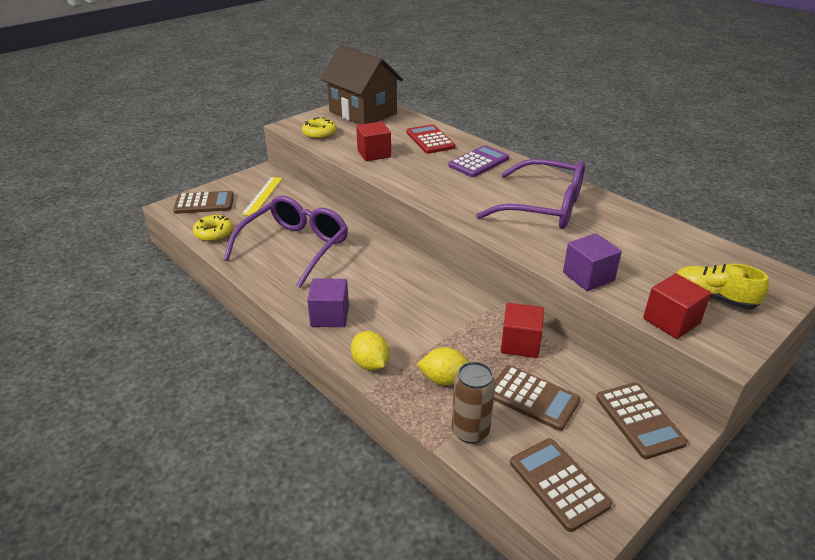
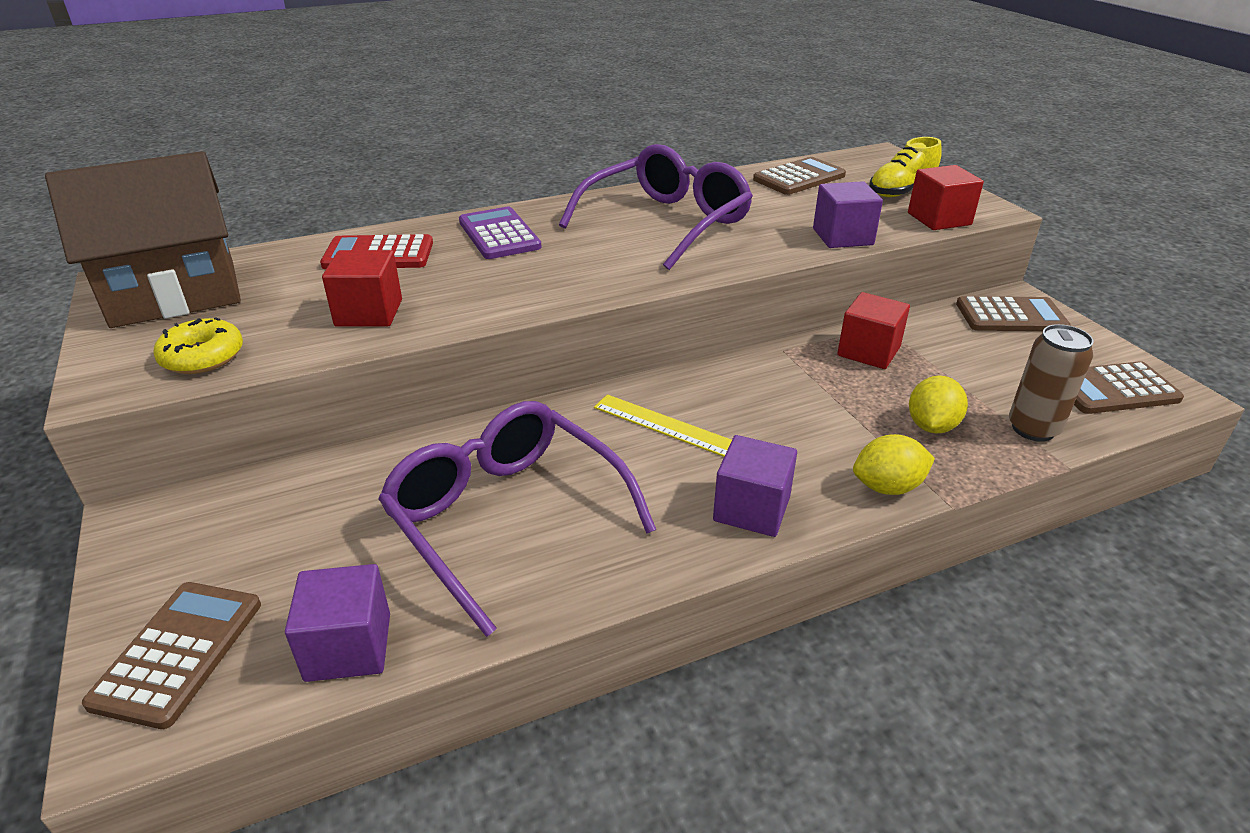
camera: 70 degrees left, 0 degrees up
(214, 233) = (348, 647): yellow donut -> purple cube
(263, 196) = (250, 536): yellow ruler -> yellow ruler (668, 427)
(533, 398) = (973, 369): brown calculator -> brown calculator (799, 178)

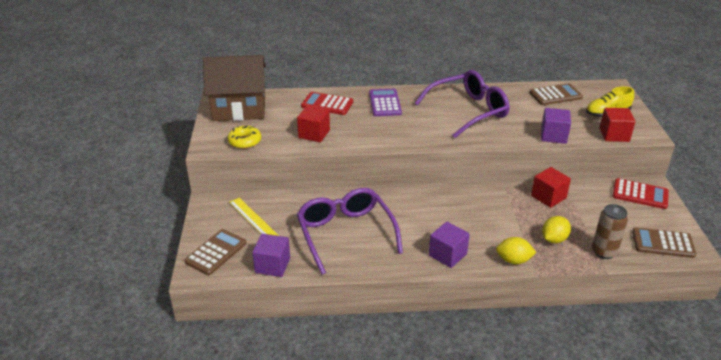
camera: 20 degrees right, 0 degrees up
(668, 427) = (430, 212): yellow ruler -> yellow ruler (253, 219)
(1011, 316) = (640, 194): brown calculator -> red calculator

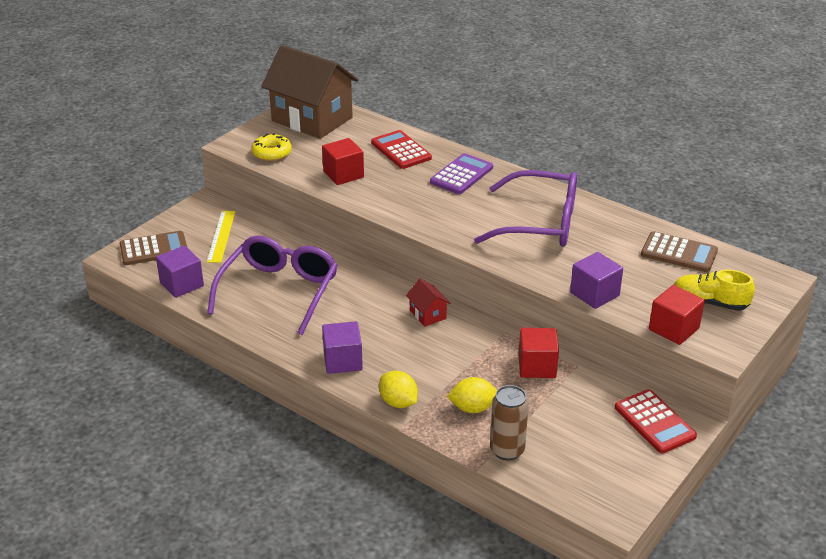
camera: 40 degrees right, 0 degrees up
(452, 200) = (427, 314): none -> red house
(663, 243) = (591, 482): brown calculator -> none

